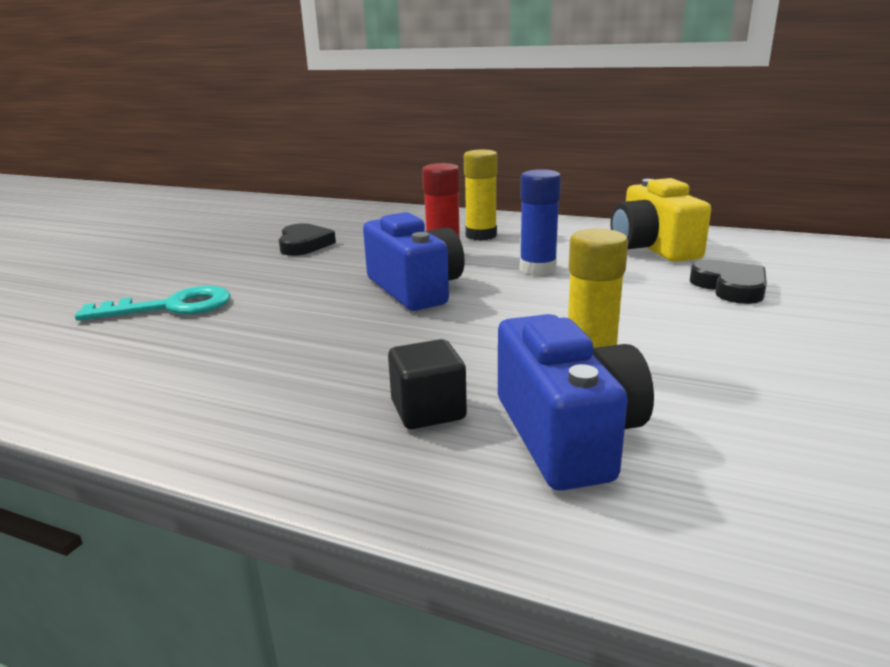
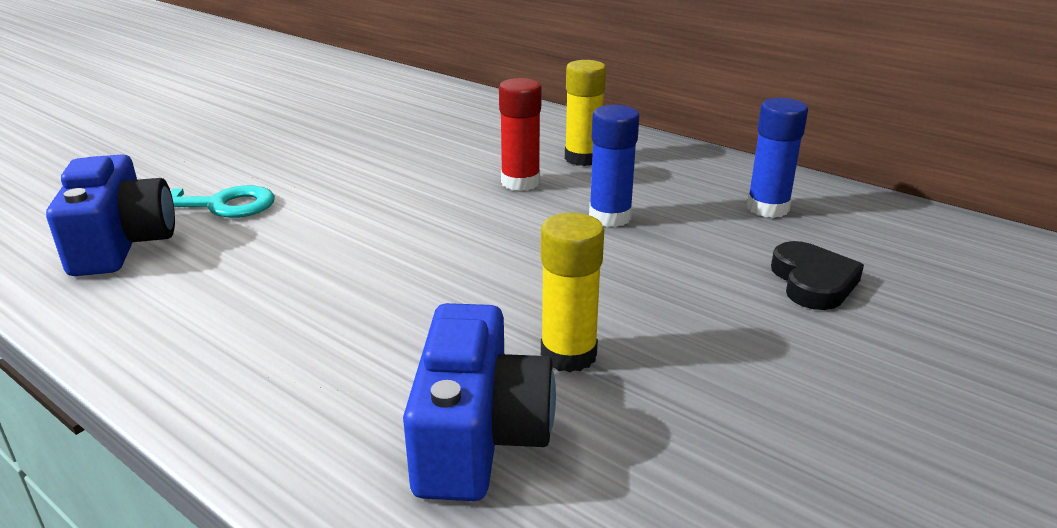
camera: 15 degrees right, 5 degrees up
(304, 244) = (388, 143): black heart -> none
(415, 289) = (460, 223): blue camera -> blue camera (122, 244)
(428, 411) = (367, 378): black cube -> none
(653, 248) = (767, 208): yellow camera -> blue glue stick

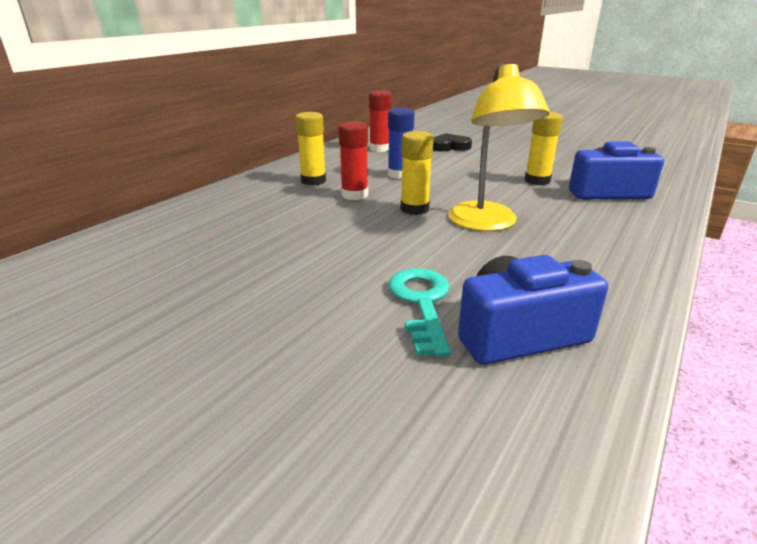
camera: 95 degrees left, 0 degrees up
(378, 265) = (486, 224): none -> yellow lamp
(454, 218) = (414, 209): none -> yellow glue stick
(767, 208) = (380, 149): blue glue stick -> red glue stick

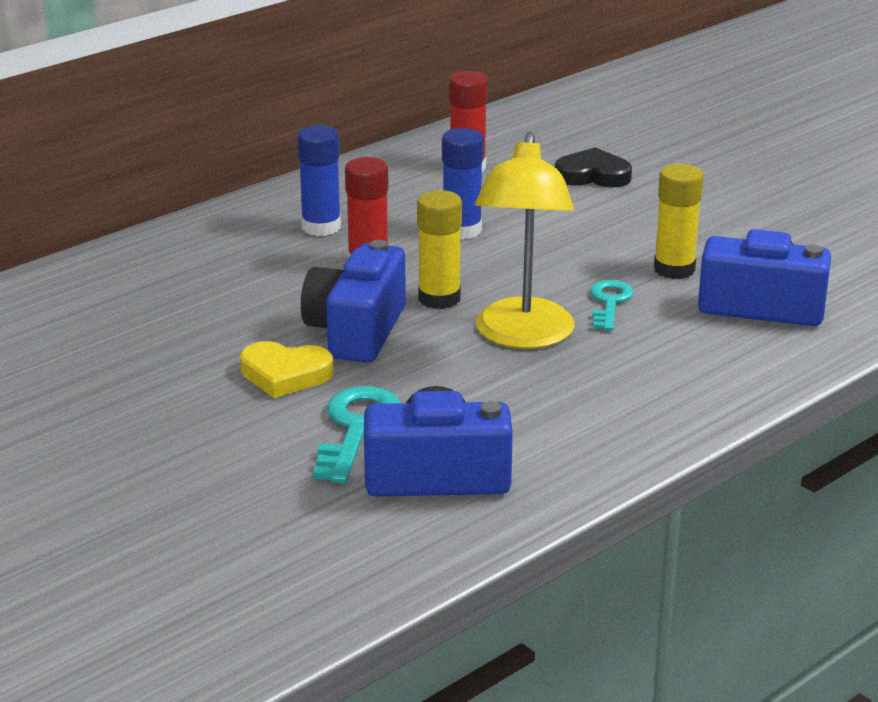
camera: 15 degrees right, 0 degrees up
(313, 181) = (321, 227): yellow glue stick -> blue glue stick
(339, 269) = (285, 374): none -> yellow heart
(373, 234) = (356, 331): none -> blue camera
(519, 200) = (609, 302): none -> turquoise key

